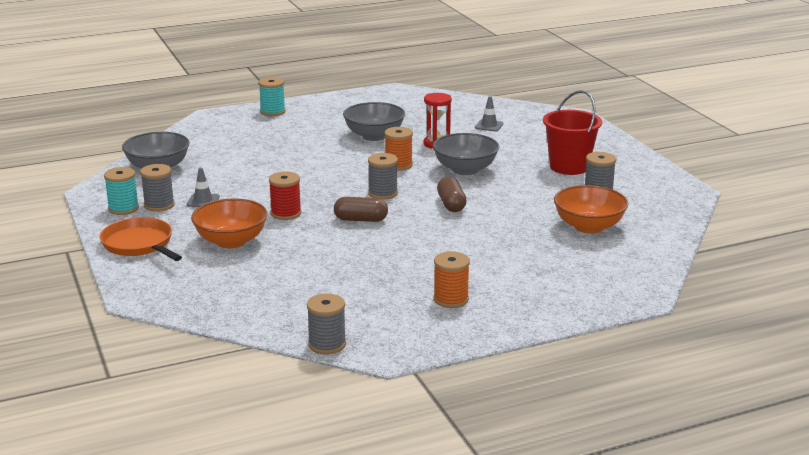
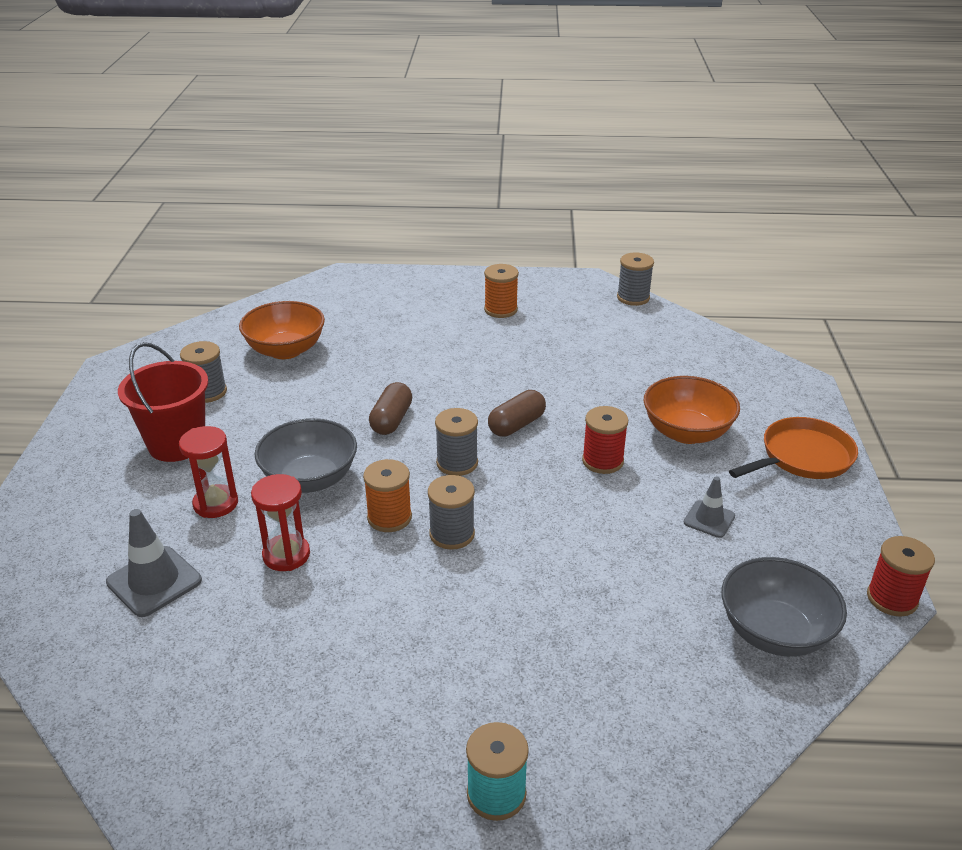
camera: 155 degrees left, 10 degrees up
(89, 191) = (892, 598): none -> red spool
(123, 208) = (829, 535): turquoise spool -> none
(139, 244) = (802, 457): orange pan -> orange pan turned 105 degrees counterclockwise
(159, 205) = (775, 528): grey spool -> grey spool (452, 534)
(361, 220) = (516, 425): brown capsule -> brown capsule turned 75 degrees counterclockwise
(374, 136) = (362, 614): grey bowl -> none
(489, 126) = (154, 581): grey traffic cone -> grey traffic cone, size x1.61
(503, 151) = (216, 503): none -> red hourglass

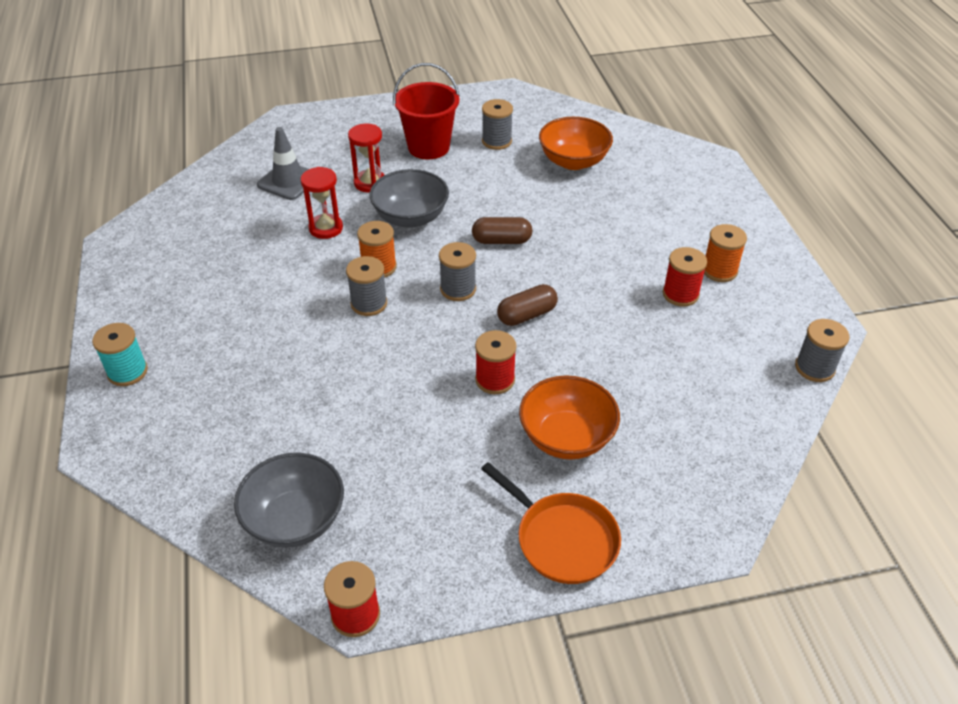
camera: 75 degrees right, 10 degrees up
(516, 425) = (526, 315): brown capsule -> brown capsule turned 60 degrees counterclockwise
(523, 335) = (680, 294): none -> red spool
(709, 519) = (434, 464): grey traffic cone -> none

